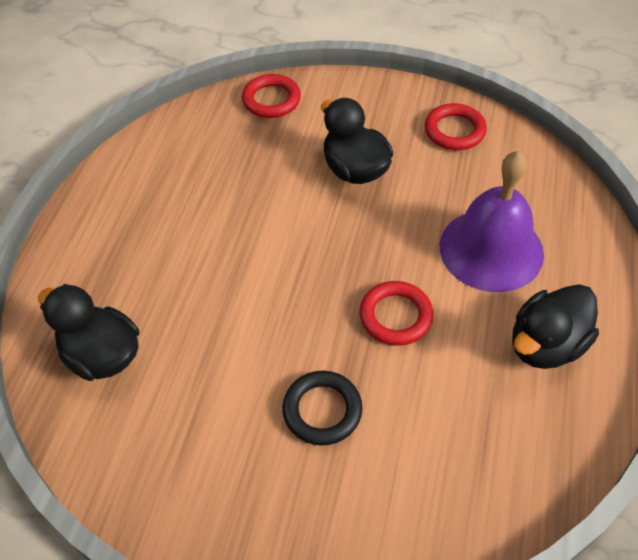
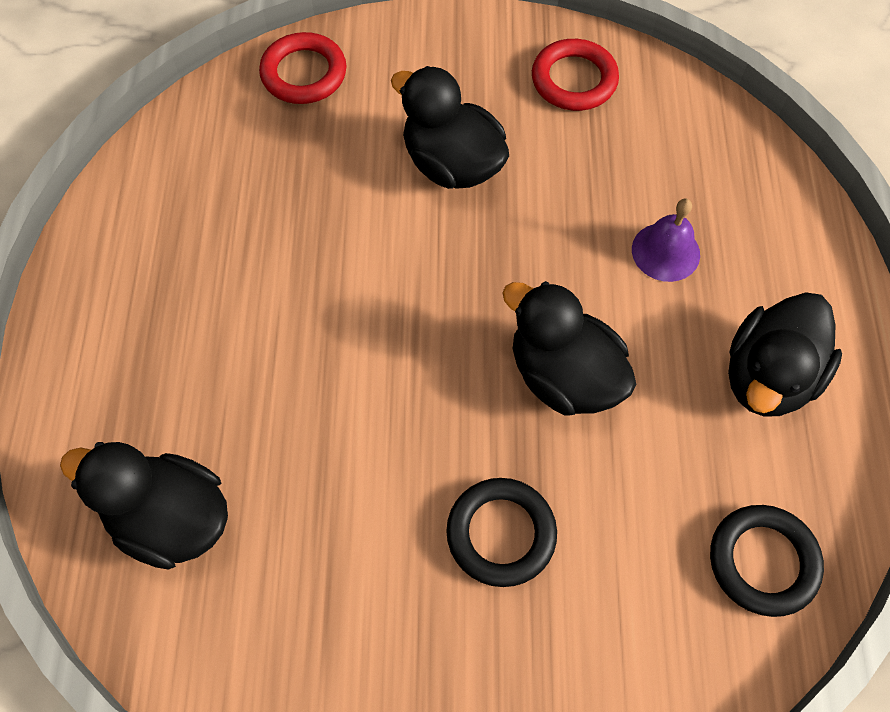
camera: 15 degrees left, 10 degrees up
(395, 316) = (563, 375): red ring -> black duck
(491, 249) = (665, 252): purple bell -> purple bell, size x0.48
(509, 469) = (763, 562): none -> black ring

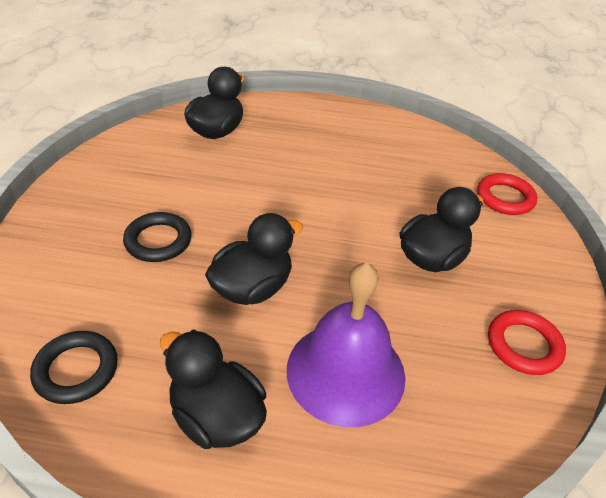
camera: 95 degrees right, 20 degrees down
(665, 252) = (345, 372): purple bell -> purple bell, size x2.08

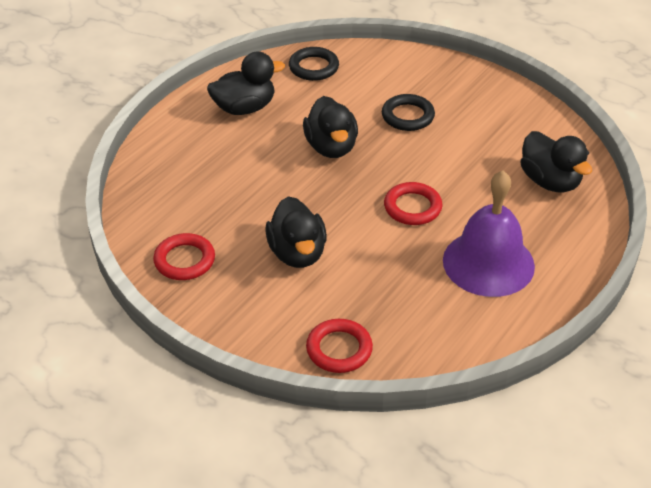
camera: 120 degrees right, 0 degrees up
(308, 200) = (412, 207): none -> red ring
(345, 372) = (233, 165): purple bell -> purple bell (488, 263)

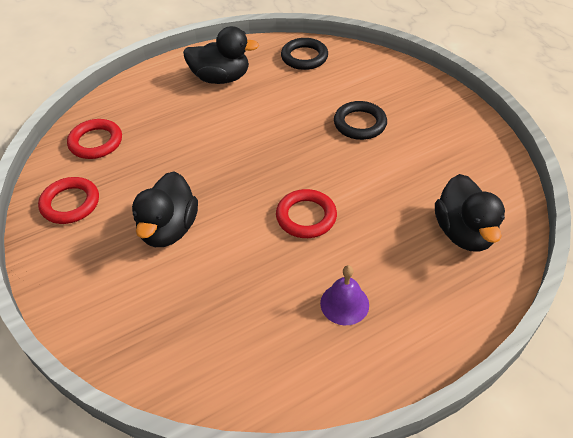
camera: 25 degrees right, 5 degrees up
(331, 147) = (270, 134): black duck -> none
(339, 349) = (135, 347): red ring -> red ring (96, 142)
(488, 263) = (344, 304): purple bell -> purple bell, size x0.48

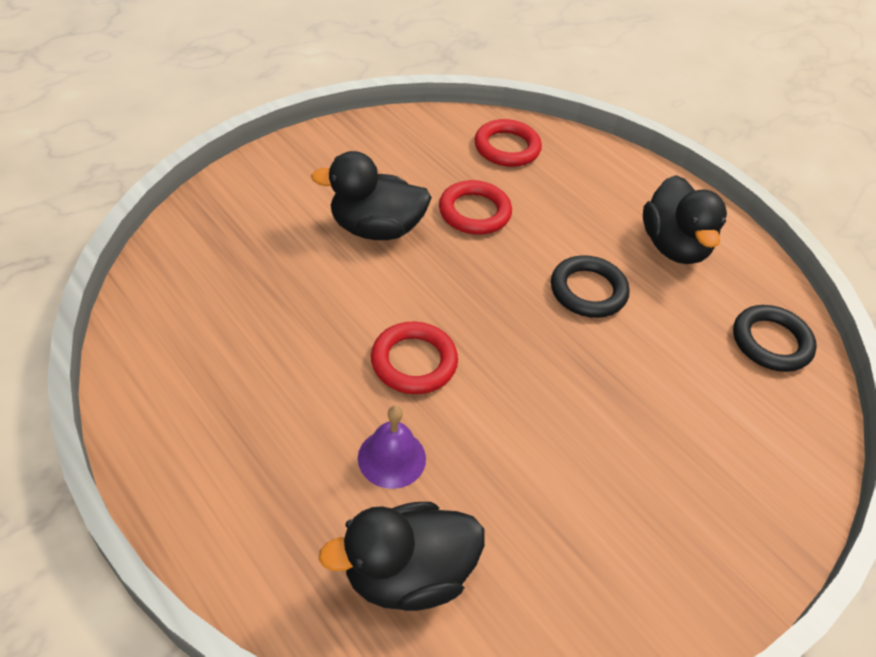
camera: 75 degrees right, 0 degrees up
(70, 203) = (404, 145): red ring -> red ring (474, 212)
(344, 304) = (266, 411): purple bell -> purple bell (392, 458)
(360, 124) = (629, 424): black ring -> black ring (588, 291)

